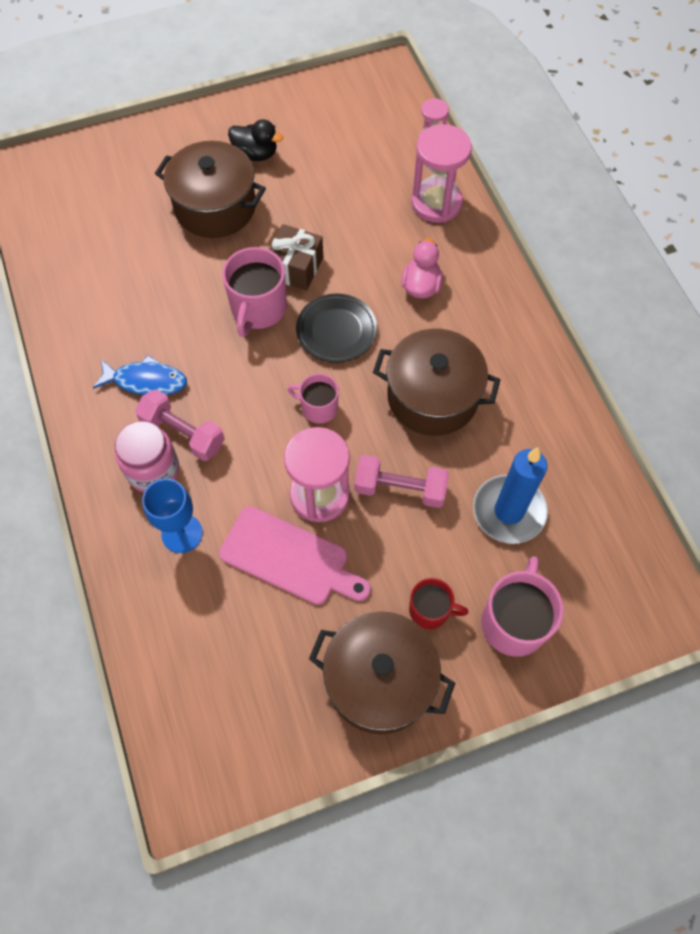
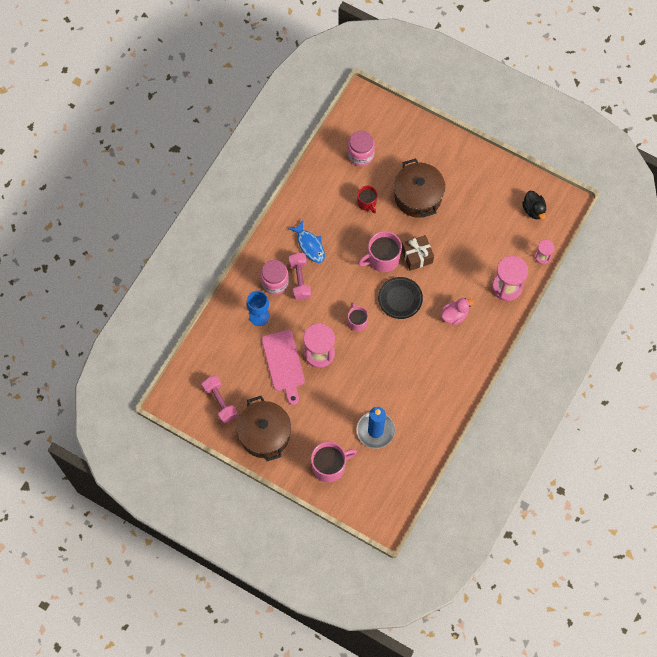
camera: 50 degrees right, 5 degrees up
(88, 226) = (360, 155): none -> pink jar
(256, 154) = (462, 188): black duck -> black duck (533, 210)
(400, 489) = (349, 382): pink dumbbell -> pink dumbbell (220, 402)
(430, 610) = (307, 432): red mug -> red mug (367, 203)
(432, 397) = (402, 362): brown pot -> none

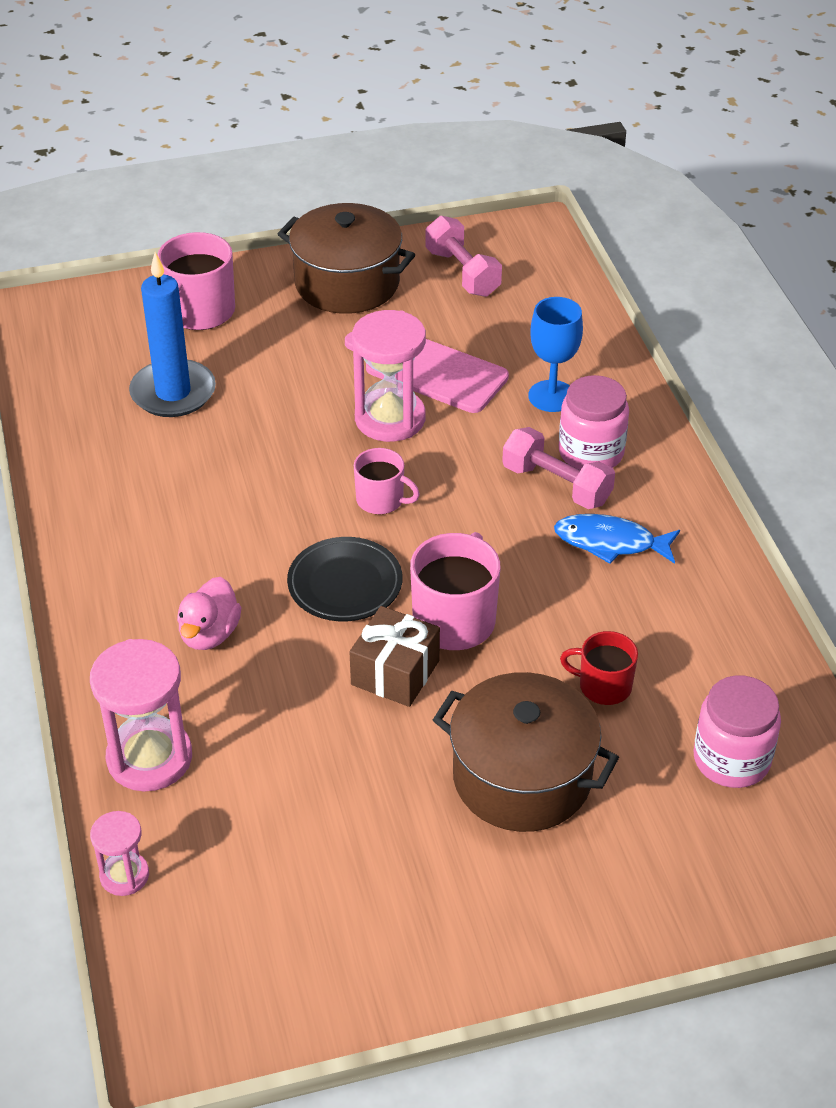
camera: 135 degrees right, 25 degrees down
(220, 402) = (462, 273): pink dumbbell -> pink dumbbell turned 45 degrees clockwise
(533, 210) = (240, 958): black duck -> none

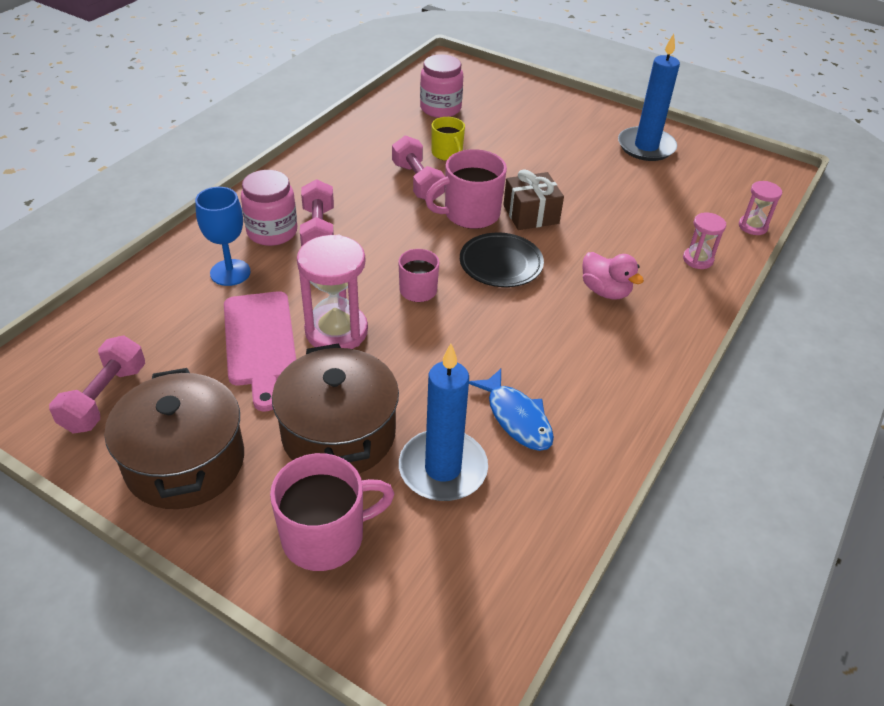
camera: 135 degrees left, 0 degrees up
(149, 758) = (698, 259): pink hourglass -> pink hourglass, size x0.54
(209, 634) = (605, 291): pink duck -> pink duck turned 75 degrees clockwise
(397, 928) = (646, 147): none -> blue candle
(522, 777) = (531, 151): brown pot -> brown pot (338, 434)
(567, 616) = (417, 182): none -> pink dumbbell
(603, 686) = (447, 153): red mug -> yellow mug
(610, 542) = (344, 192): blue fish -> blue fish (516, 418)

